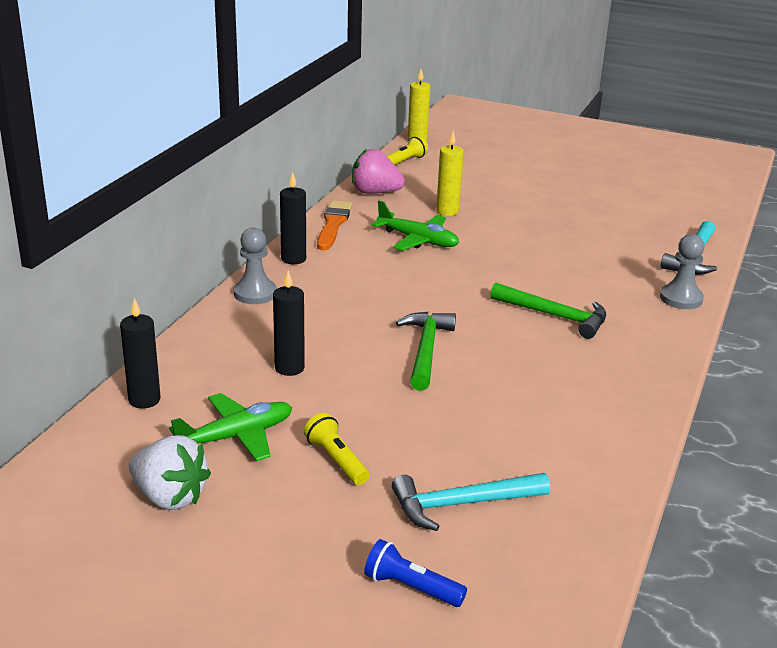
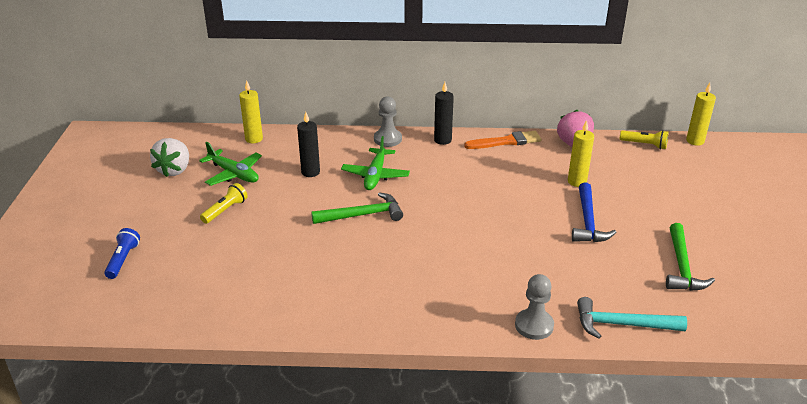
camera: 70 degrees right, 5 degrees up
(144, 400) = (254, 139): black candle -> yellow candle
(418, 240) = (515, 179): green plane -> green plane (375, 175)
(462, 504) = (200, 263): turquoise hammer -> none
(523, 226) = (588, 221): none -> blue hammer
(555, 316) = (450, 261): green hammer -> green hammer (682, 266)

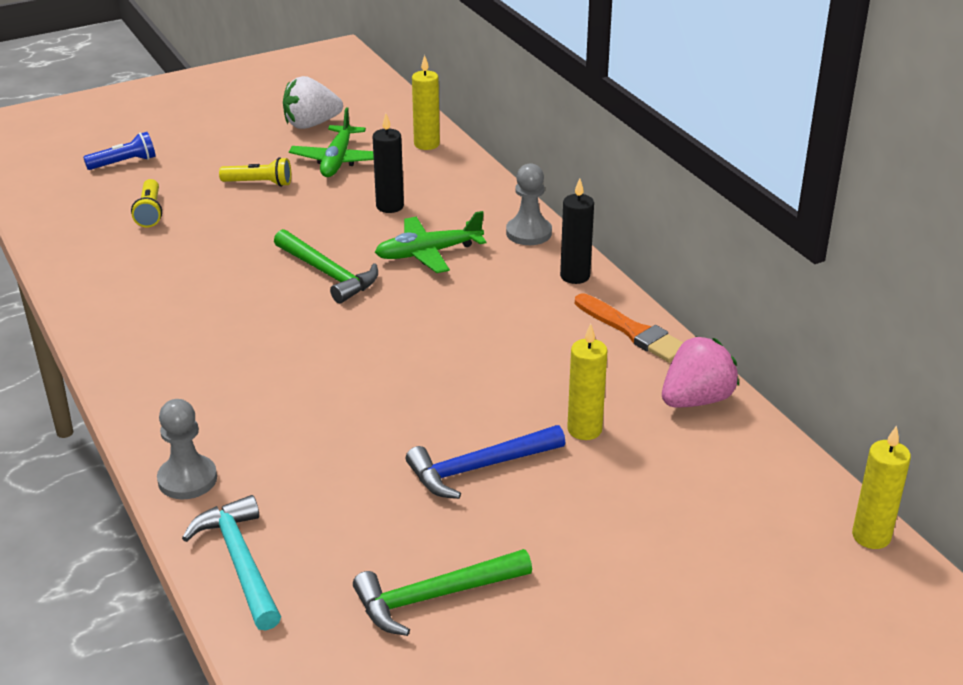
camera: 60 degrees right, 0 degrees up
(644, 145) = (785, 476): yellow flashlight -> yellow flashlight (150, 212)

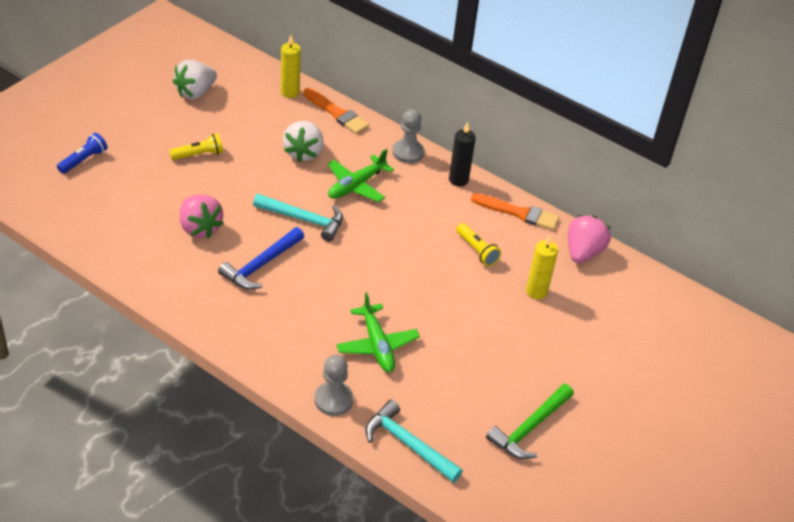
camera: 30 degrees left, 10 degrees up
(150, 212) = (140, 200): yellow flashlight -> yellow flashlight (477, 250)
(192, 254) = (200, 228): none -> pink strawberry
(328, 274) = (304, 219): green hammer -> turquoise hammer
(337, 160) = (239, 121): green plane -> green plane (377, 345)
(390, 206) = (304, 153): black candle -> white strawberry
(468, 175) = (337, 113): none -> orange brush
(479, 468) = (496, 336): blue hammer -> blue hammer (261, 265)
(871, 536) = (720, 314): yellow candle -> none

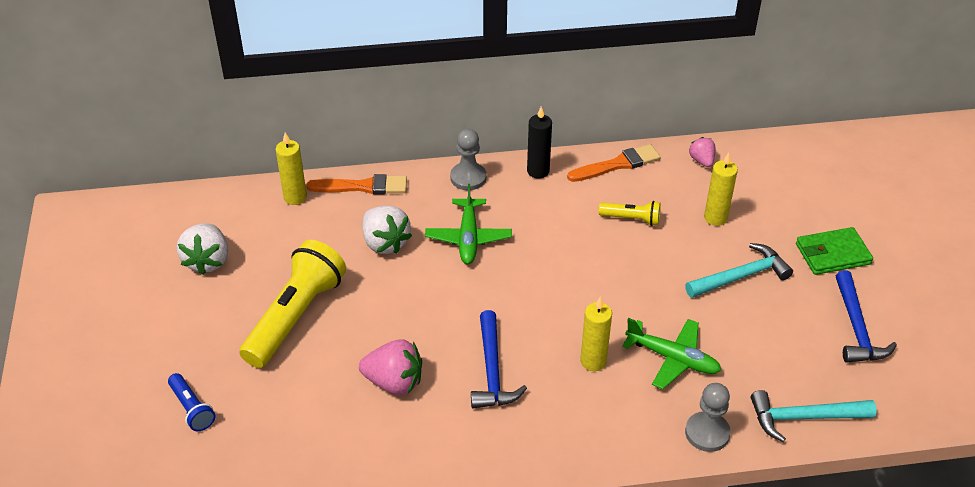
camera: 40 degrees left, 0 degrees up
(84, 160) = (192, 409): blue flashlight -> blue flashlight turned 150 degrees clockwise
(199, 155) = (295, 316): yellow flashlight -> yellow flashlight, size x2.09
(304, 219) = (469, 301): turquoise hammer -> turquoise hammer (741, 276)
(326, 307) = (593, 361): none -> yellow candle
(530, 428) = (856, 328): green hammer -> blue hammer
(583, 252) = (701, 160): pink strawberry -> pink strawberry, size x0.58
(586, 375) = (832, 254): none -> green wallet

